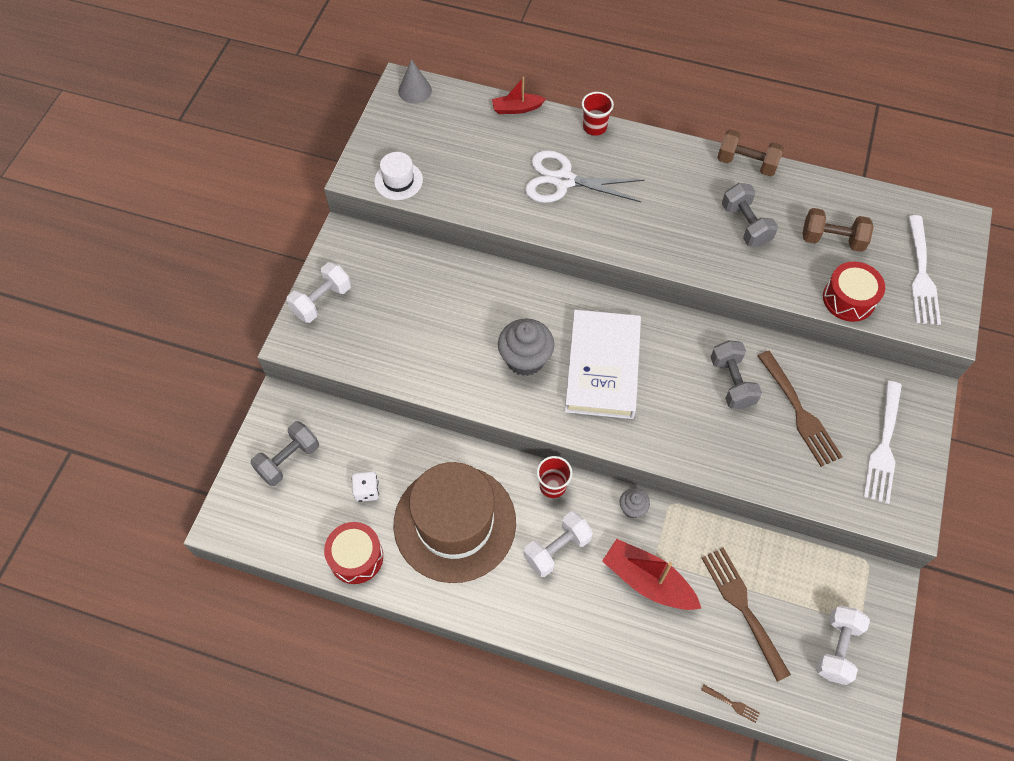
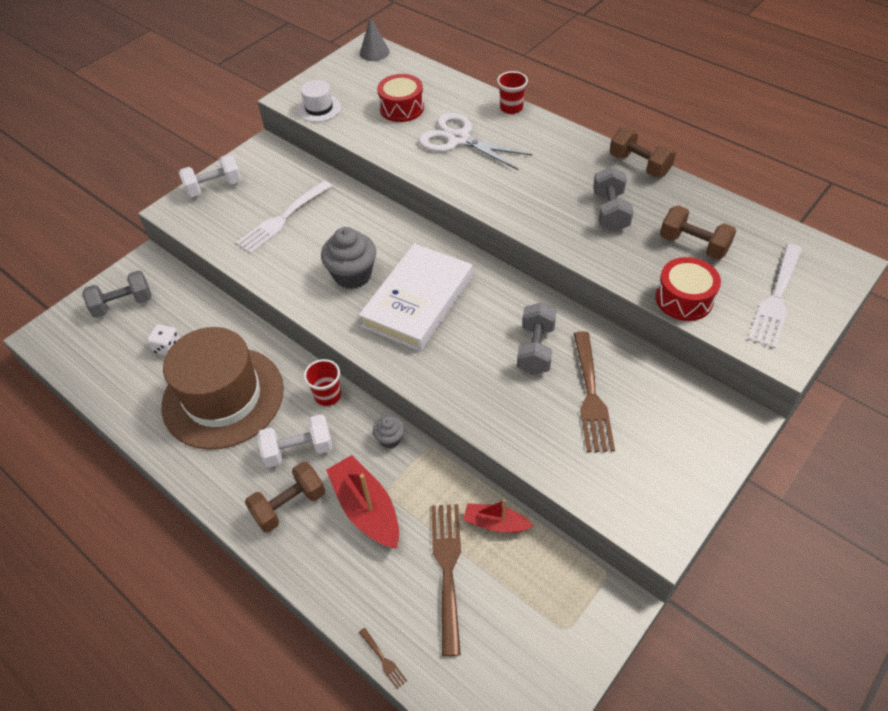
camera: 25 degrees right, 10 degrees down
(356, 557) = (124, 396): red drum -> red drum (401, 108)
(517, 108) = (451, 81): red boat -> red boat (495, 523)
(579, 604) = (289, 505): none -> brown dumbbell
(837, 648) = (526, 649): white dumbbell -> none
(884, 446) = (667, 456): white fork -> white fork (282, 219)

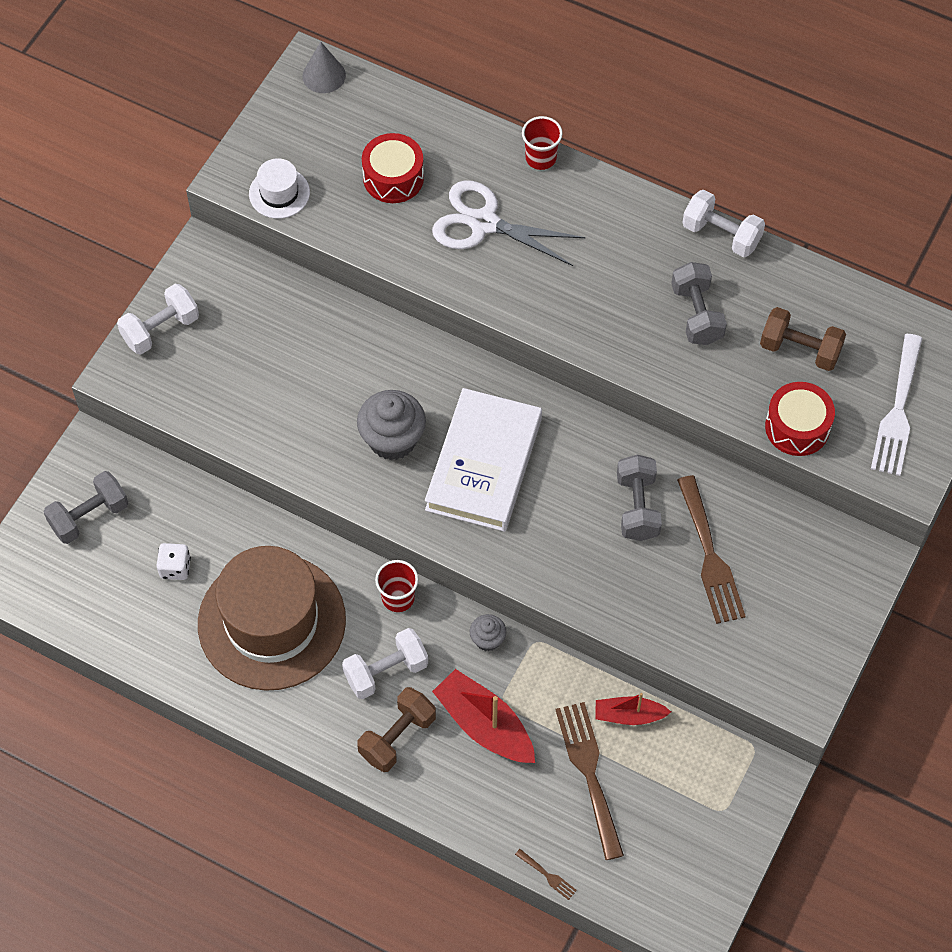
camera: 15 degrees left, 10 degrees up
(282, 219) = (273, 368): white fork -> none
(639, 165) = (721, 235): brown dumbbell -> white dumbbell

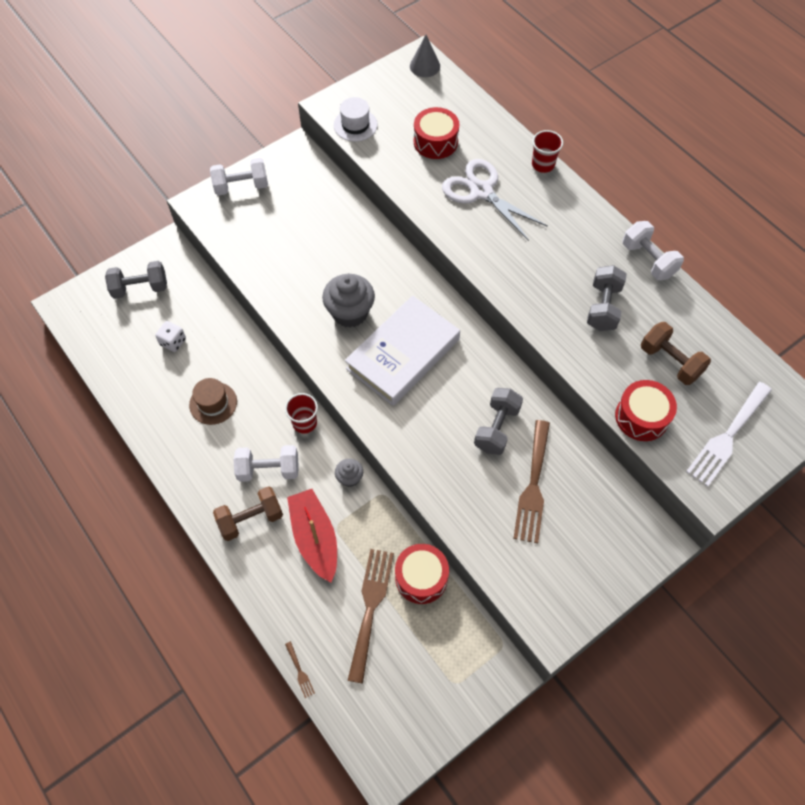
camera: 25 degrees right, 0 degrees up
(272, 622) = (213, 403): brown hat -> brown hat, size x0.43
(629, 715) = (421, 577): red boat -> red drum

